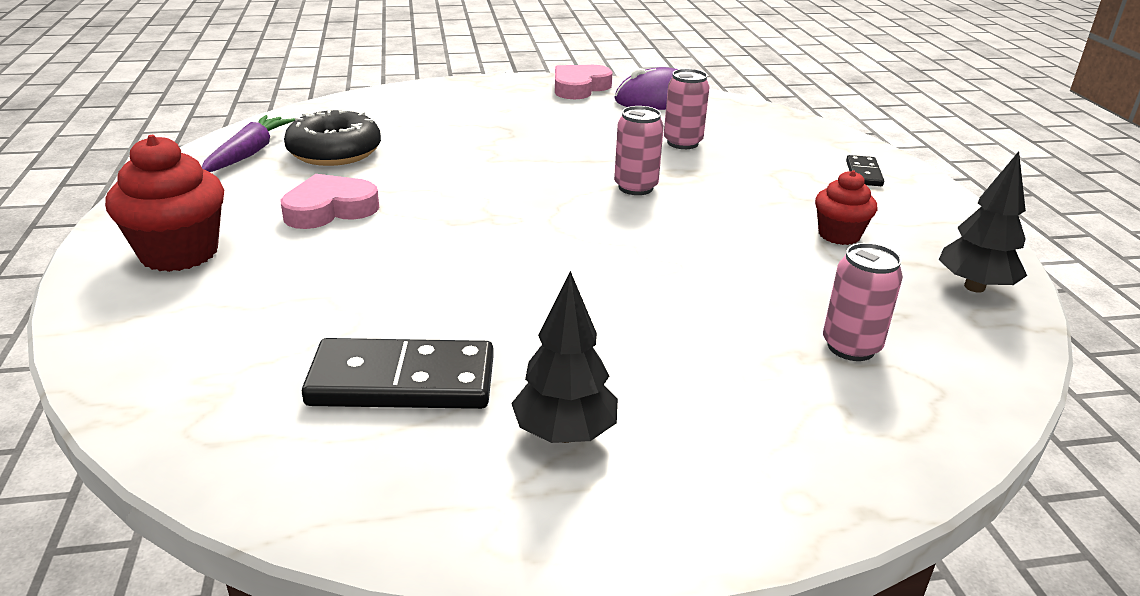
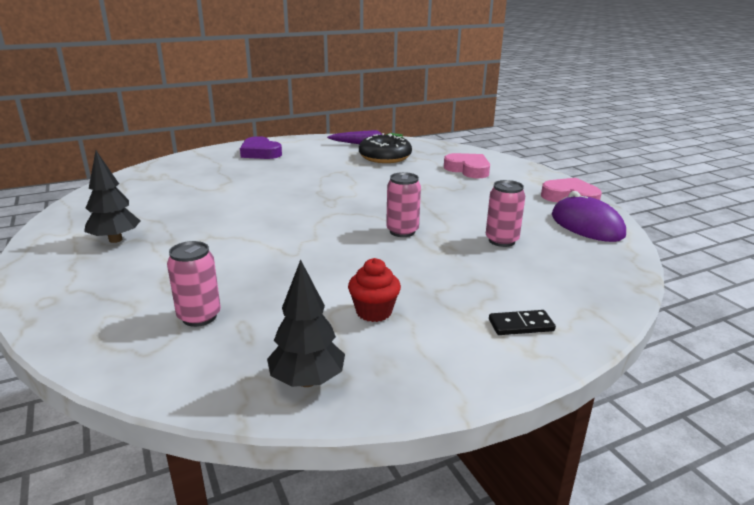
camera: 75 degrees right, 5 degrees down
(179, 253) = (260, 153): red cupcake -> purple heart
(330, 209) = (316, 167): pink heart -> pink heart (468, 169)
(402, 381) = (161, 204): black domino -> none

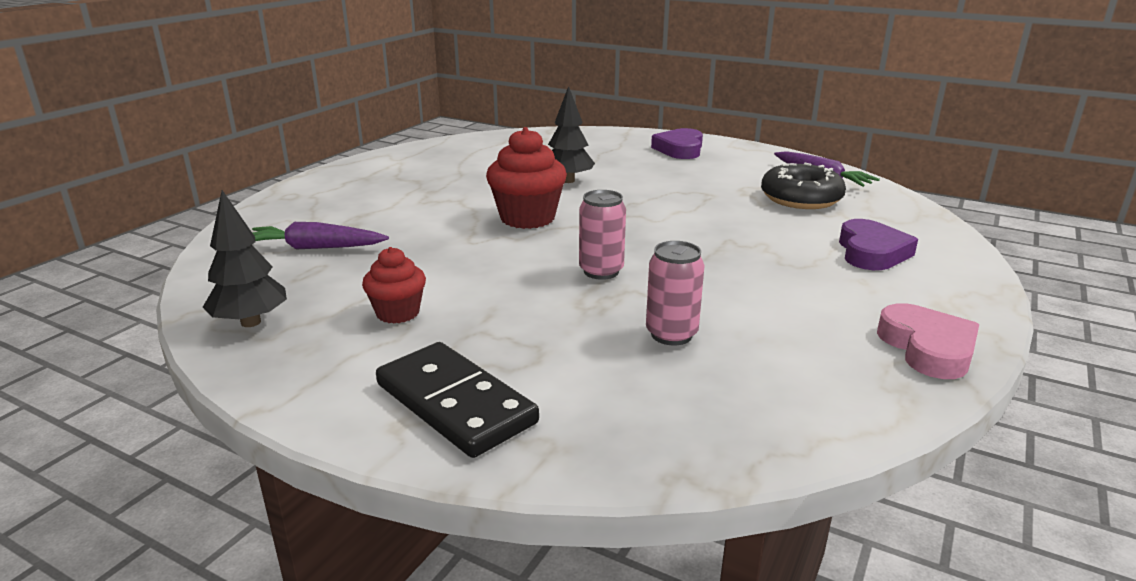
camera: 55 degrees right, 0 degrees up
(115, 240) = (406, 175): black tree -> black tree (568, 180)
(199, 317) = (315, 248): pink can -> purple carrot
(287, 225) = (527, 218): none -> red cupcake
(468, 169) = (871, 252): pink heart -> purple heart
(521, 325) = (455, 403): black domino -> black domino, size x2.01
(586, 225) = (838, 386): purple mouse -> none

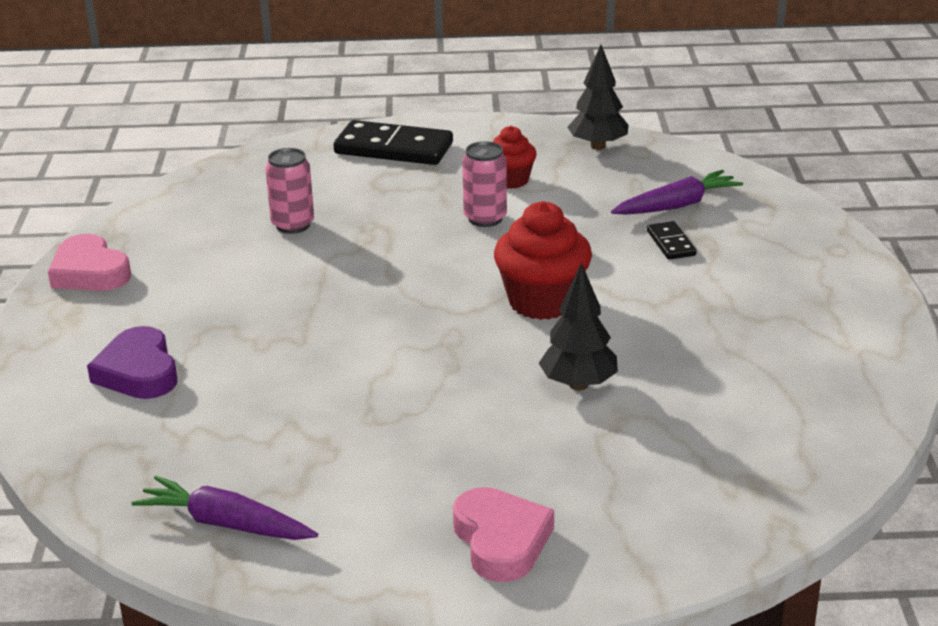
camera: 150 degrees right, 5 degrees up
(377, 226) = (671, 243): none -> black domino
(601, 271) = (397, 261): pink can -> pink can (485, 218)
(680, 149) = (501, 540): purple heart -> pink heart
(801, 198) = (243, 453): black donut -> none

